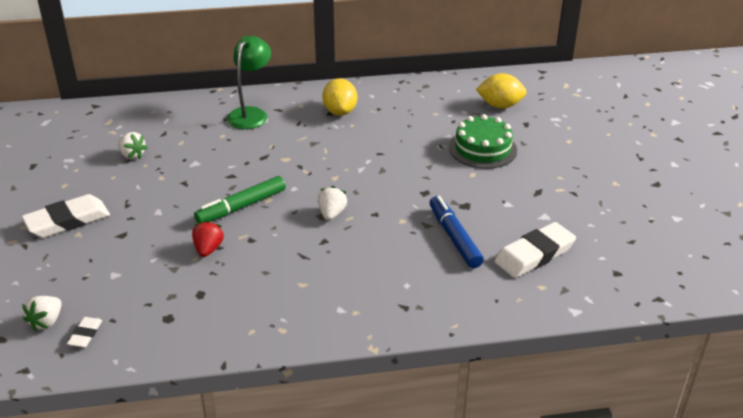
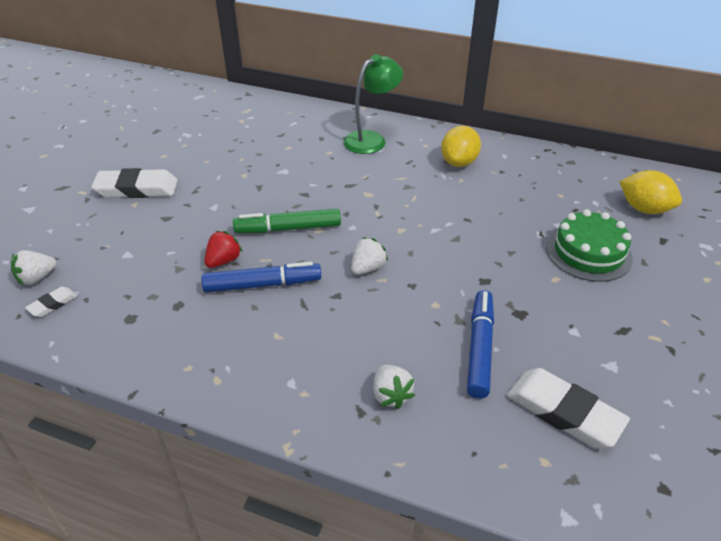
camera: 30 degrees right, 5 degrees up
(132, 155) = (238, 146): white strawberry -> white strawberry (391, 395)
(258, 254) = (262, 285): none -> blue marker
(534, 254) = (564, 412): white eraser -> white eraser turned 45 degrees clockwise

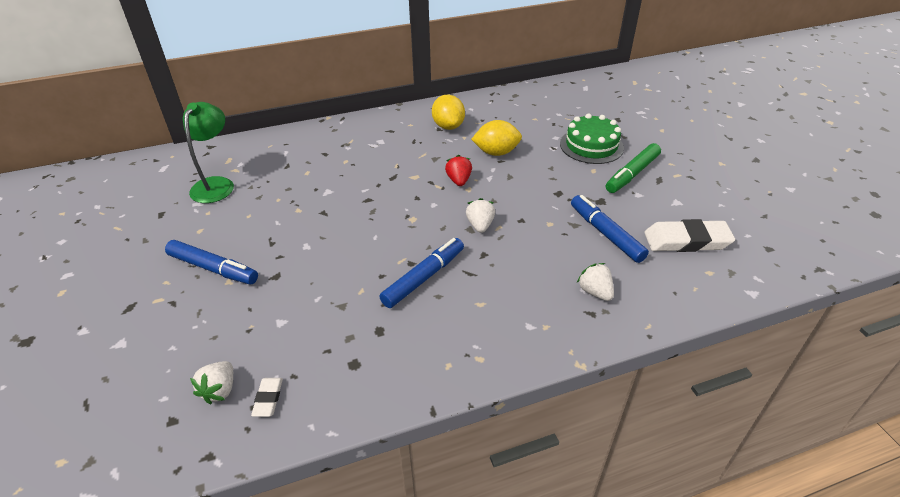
camera: 40 degrees left, 0 degrees up
(137, 189) = (213, 269): white eraser -> blue marker
(223, 261) = (371, 279): red strawberry -> red strawberry (459, 180)
(288, 228) = (389, 230): green marker -> green marker (632, 174)
(371, 139) = (366, 137): green lamp -> green lamp (216, 184)
(391, 395) = (595, 292): white strawberry -> white strawberry turned 150 degrees counterclockwise
(644, 209) = (588, 105): yellow lemon -> yellow lemon (496, 152)

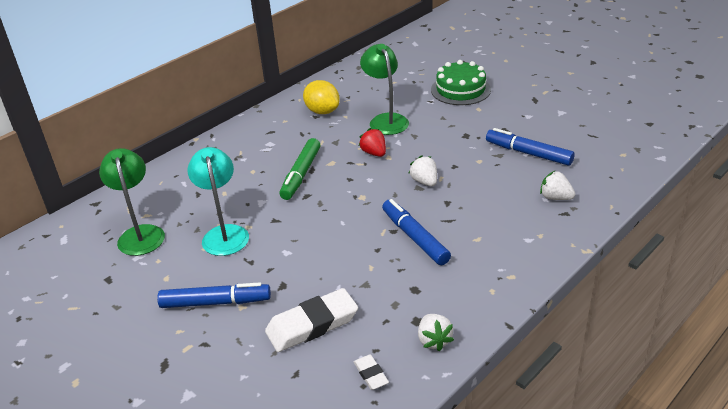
camera: 25 degrees left, 5 degrees down
(220, 390) = (322, 387): white strawberry -> white strawberry (434, 340)
(274, 209) = (224, 233): none -> turquoise lamp
(424, 278) = (415, 237): blue marker -> blue marker turned 45 degrees counterclockwise
(496, 152) = (386, 120): yellow lemon -> green lamp
(632, 174) = (511, 102): green marker -> green marker (301, 174)
(686, 241) = (590, 138): white eraser -> white eraser (312, 324)

